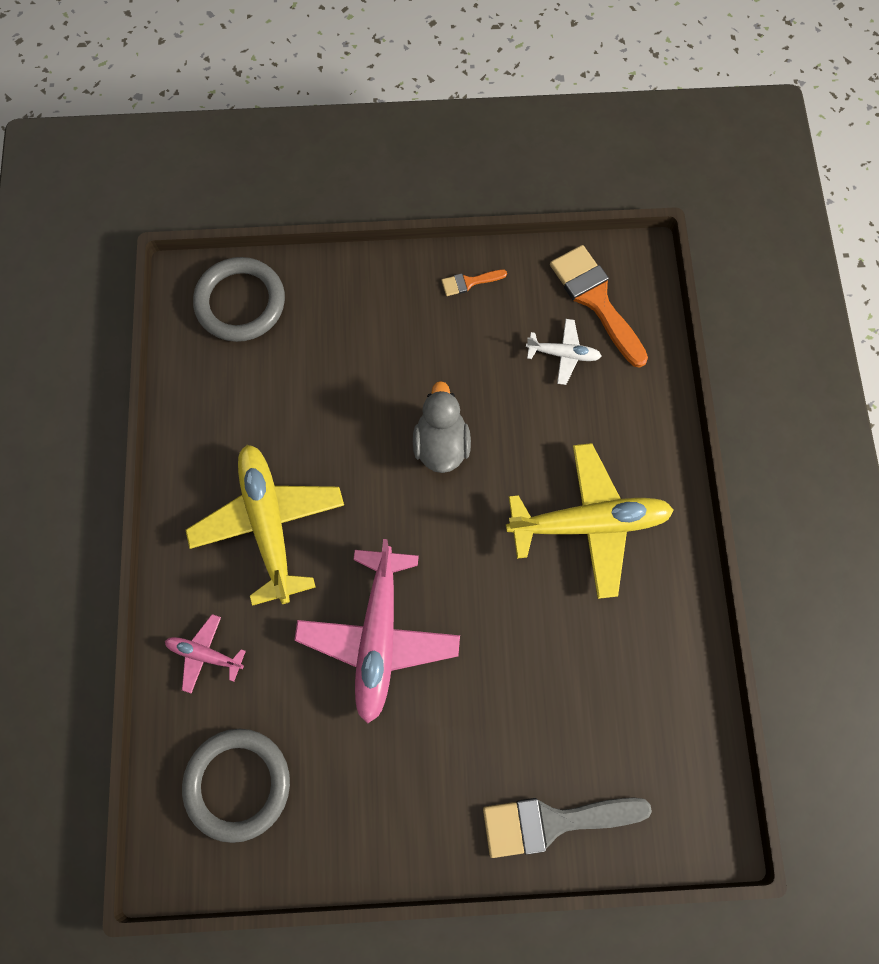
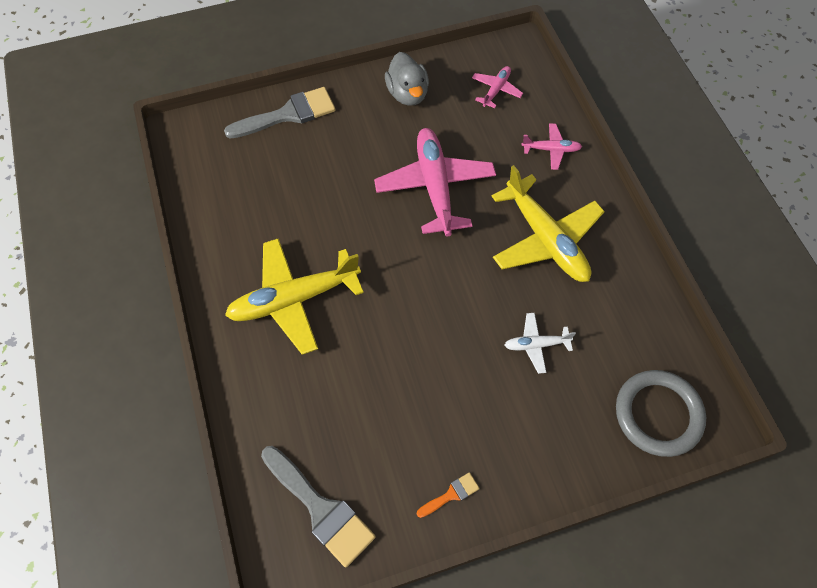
camera: 165 degrees right, 10 degrees down
(238, 784) = (496, 90): grey ring -> pink plane
(441, 444) = (431, 332): grey duck -> grey duck (407, 94)
(563, 354) = (342, 442): white plane -> white plane (536, 345)
(595, 300) = (321, 509): orange brush -> grey brush

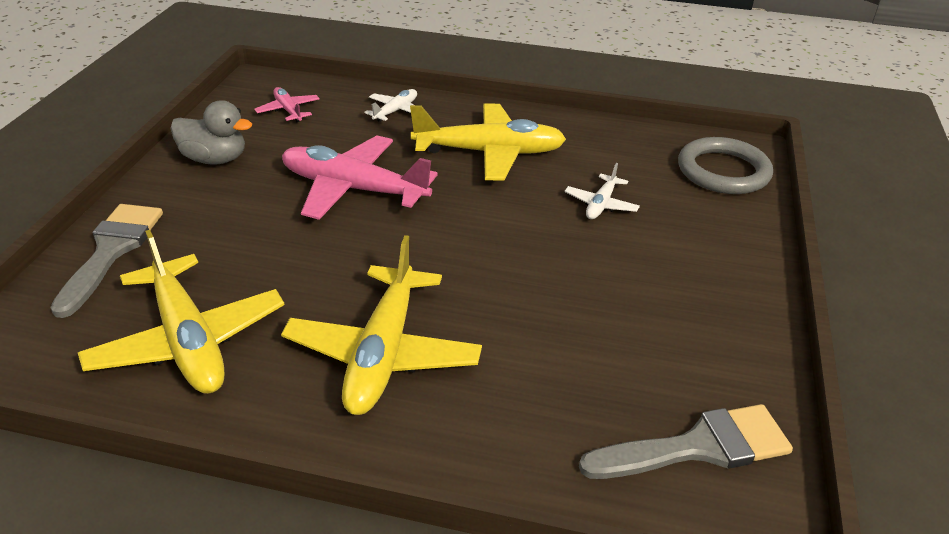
camera: 60 degrees left, 25 degrees down
(244, 202) = (188, 341): none -> yellow plane
(451, 494) = (737, 328): orange brush -> none
(551, 149) = (396, 111): pink plane -> white plane

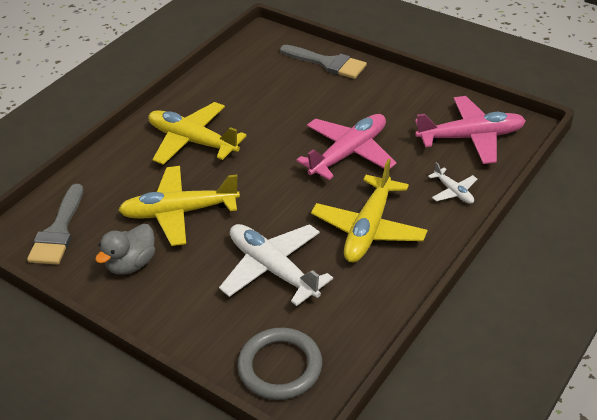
camera: 115 degrees right, 5 degrees up
(188, 341) = (240, 84): yellow plane -> yellow plane (179, 212)
(214, 159) = (411, 100): grey duck -> grey duck (131, 264)
(288, 110) = (471, 137): pink plane -> pink plane, size x2.07
(601, 204) = (272, 269): white plane -> white plane, size x2.07

